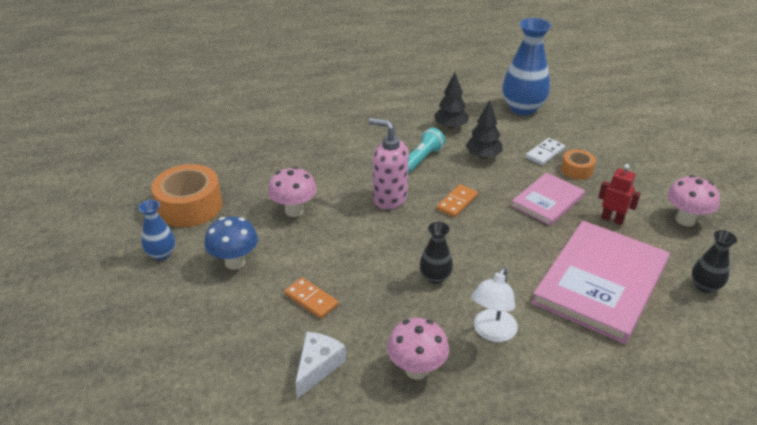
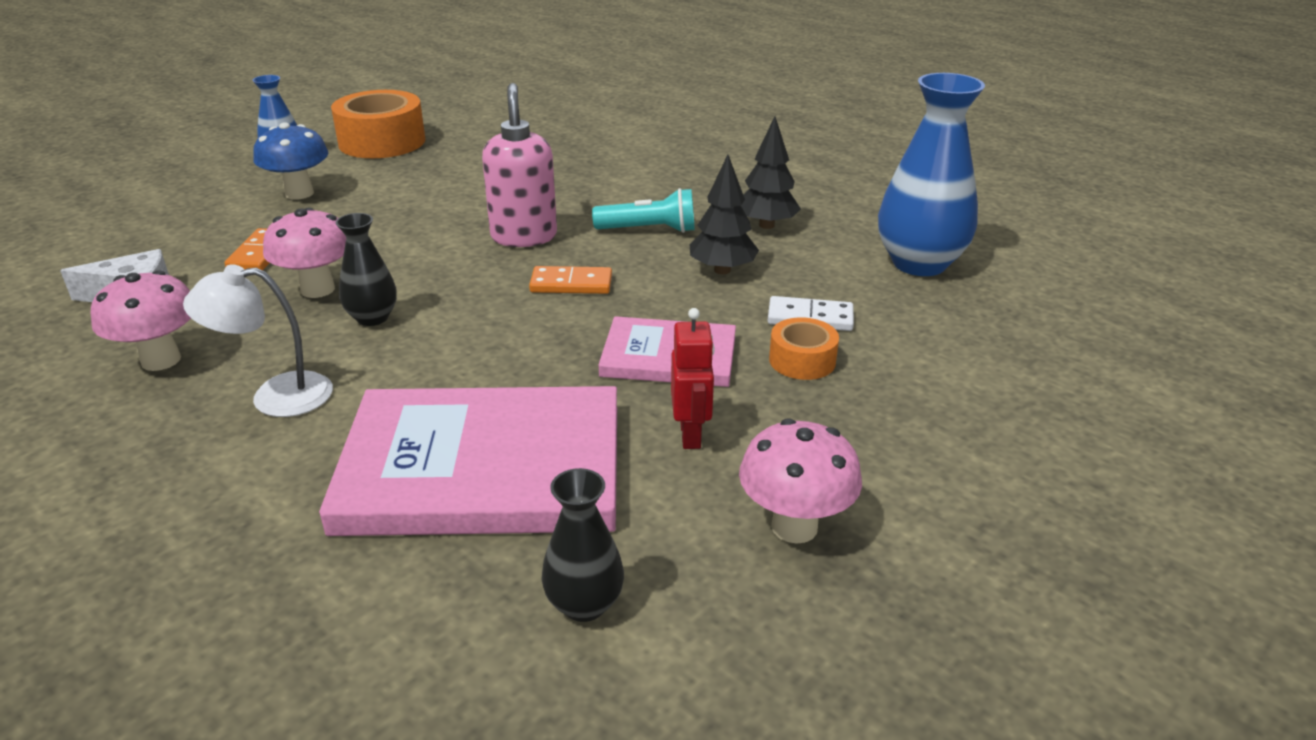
camera: 55 degrees right, 5 degrees down
(294, 211) = (431, 191): pink mushroom -> pink mushroom (317, 289)

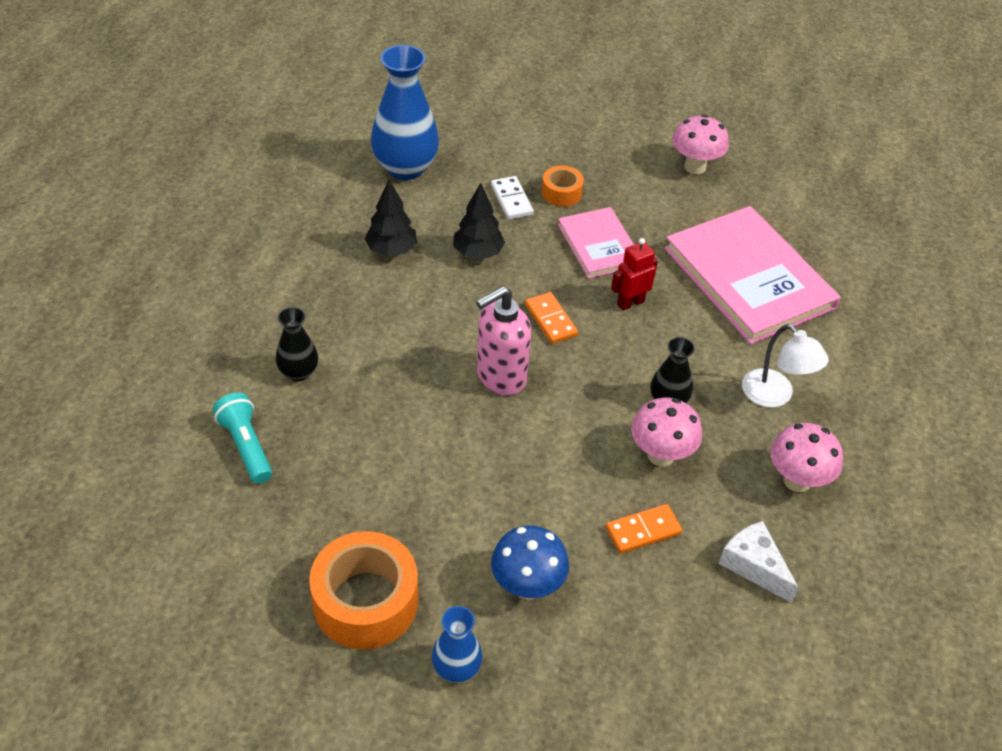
camera: 120 degrees left, 15 degrees up
(584, 604) = (791, 212): black vase -> black vase (298, 372)
(649, 230) = (441, 310): turquoise flashlight -> turquoise flashlight (246, 446)
(691, 435) = (661, 215): red robot -> red robot (630, 303)

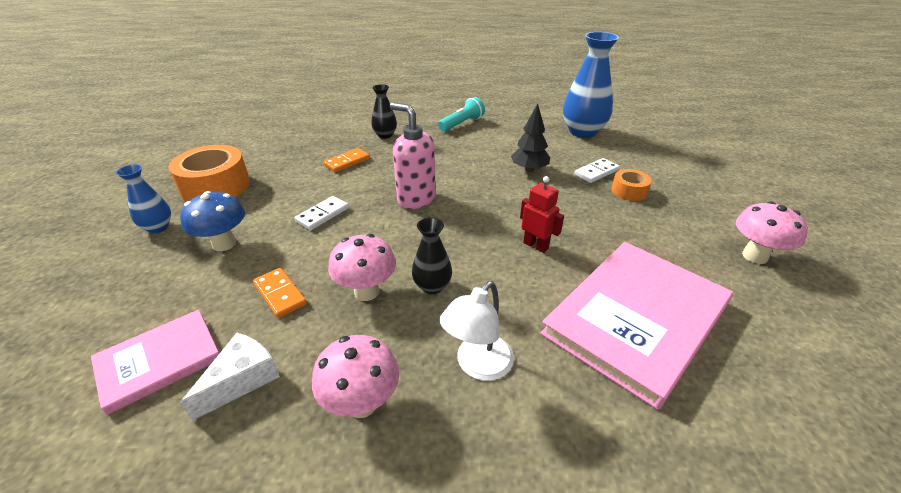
camera: 75 degrees right, 10 degrees down
(246, 446) = (325, 133): turquoise flashlight -> turquoise flashlight (462, 124)
(391, 250) = (504, 141): black tree -> none
(499, 477) = (322, 215): none -> white domino
(550, 320) = (486, 210): orange domino -> orange domino (347, 162)
(599, 245) = (588, 218): pink book -> pink book (159, 361)

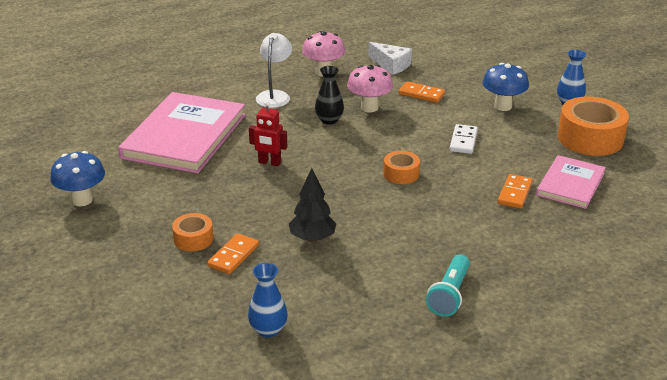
camera: 155 degrees right, 5 degrees down
(159, 361) = (442, 60): pink book -> pink book (570, 184)
(242, 380) = (391, 65): white cheese -> white cheese turned 60 degrees counterclockwise
(385, 135) = (524, 242): black vase -> none
(416, 199) = (401, 174): pink soap dispenser -> orange tape
(582, 132) = (268, 330): blue vase -> blue vase, size x0.53
(596, 172) = (233, 256): white domino -> orange domino
(755, 256) = (82, 200): pink mushroom -> blue mushroom

